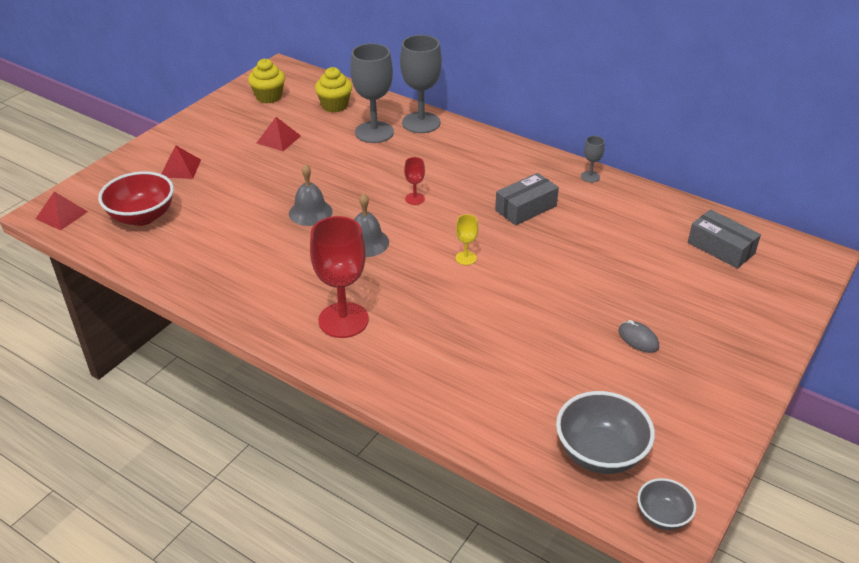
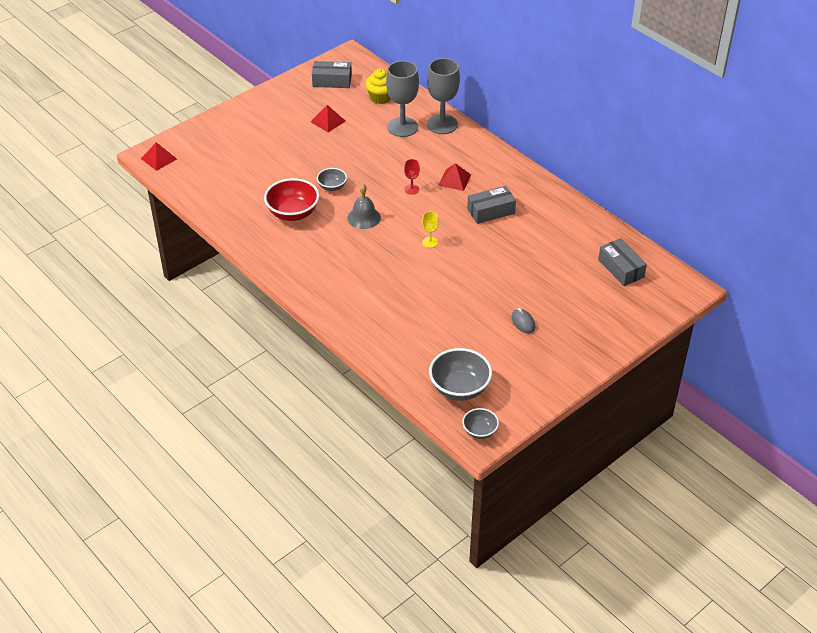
camera: 15 degrees right, 5 degrees up
(142, 217) = (213, 170): red bowl -> red bowl (293, 213)
(180, 168) = (249, 134): red pyramid -> red pyramid (454, 180)
(269, 97) = (332, 81): yellow cupcake -> grey box
(310, 212) = (332, 187): grey bell -> grey bowl
(343, 320) = (328, 271): red goblet -> none
(590, 176) = (552, 194): grey goblet -> none

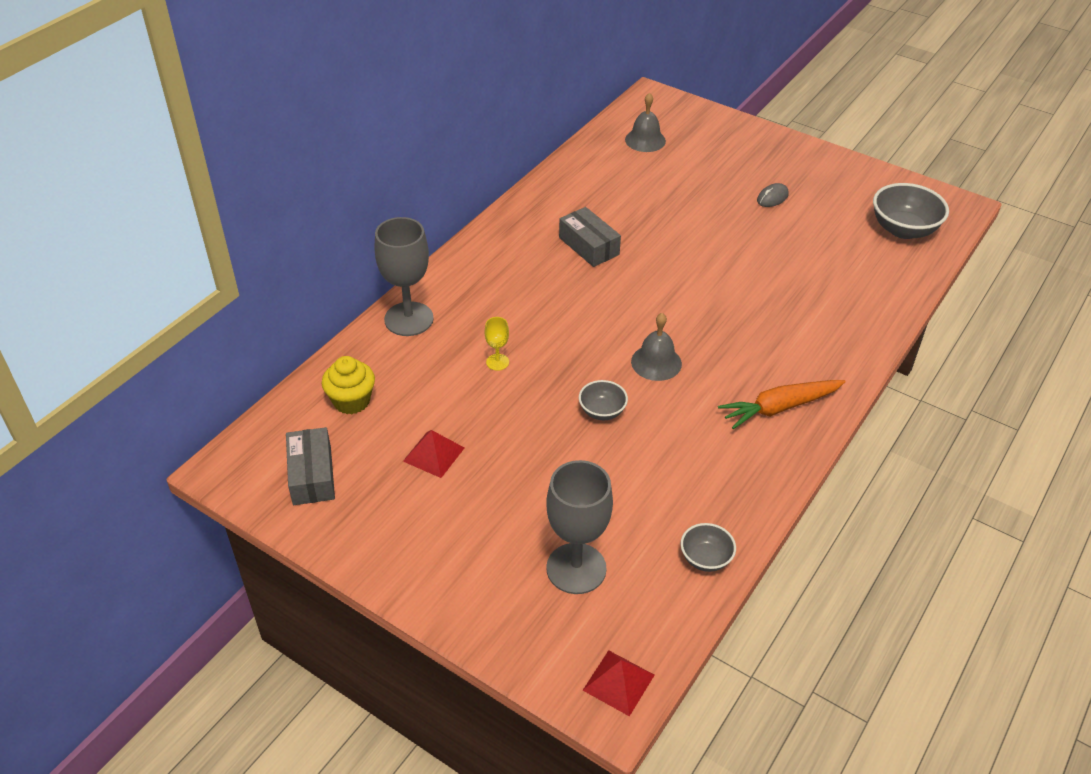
camera: 105 degrees left, 0 degrees up
(293, 213) = (682, 443): red bowl -> none
(302, 261) = (779, 408): none -> orange carrot
(402, 127) = (426, 360): grey goblet -> grey goblet (576, 568)
(411, 189) = (573, 325): red goblet -> none
(430, 242) = (675, 290): yellow goblet -> yellow goblet (497, 362)
(454, 180) = (536, 287): red pyramid -> none
(480, 431) = (951, 208): grey bowl -> grey bowl (705, 558)
(621, 268) = (645, 140): grey box -> grey bell

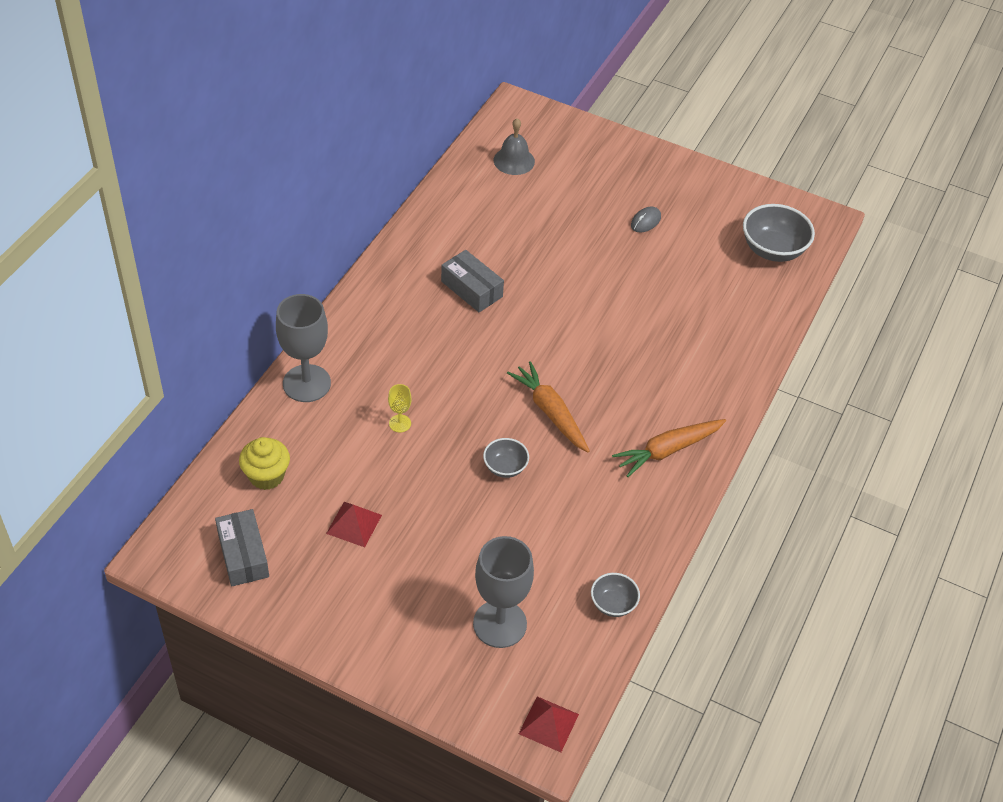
camera: 10 degrees left, 5 degrees up
(656, 362) = (550, 412): grey bell -> orange carrot

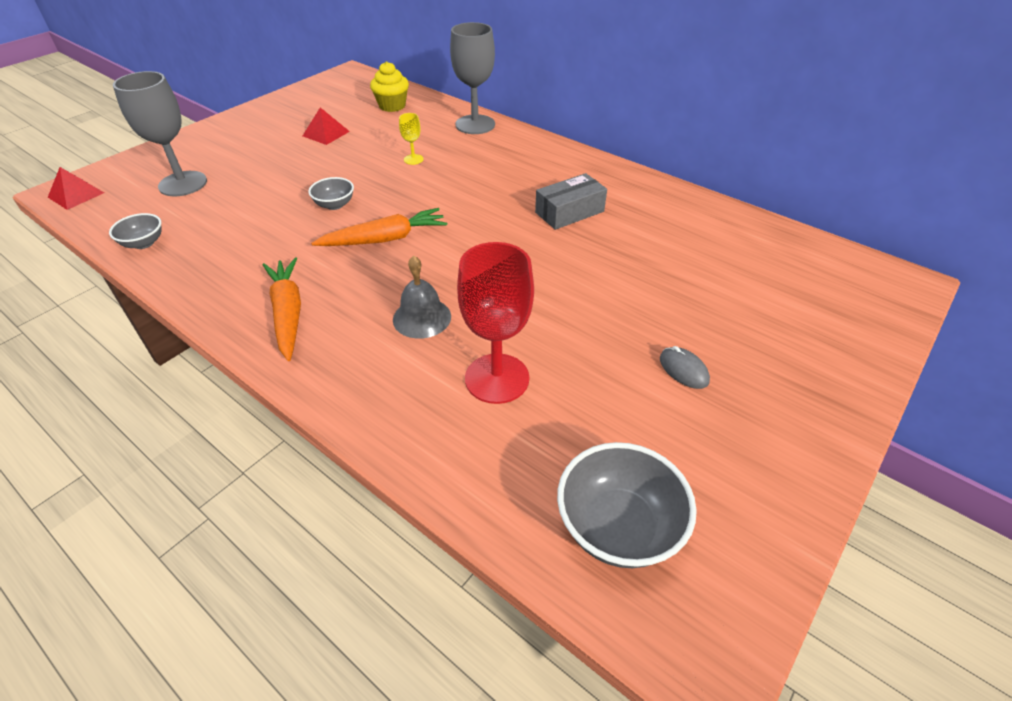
camera: 105 degrees right, 5 degrees down
(243, 555) = (329, 96): grey box -> none
(514, 160) = (790, 266): grey bell -> grey bell (422, 318)
(688, 312) = (497, 378): none -> red goblet

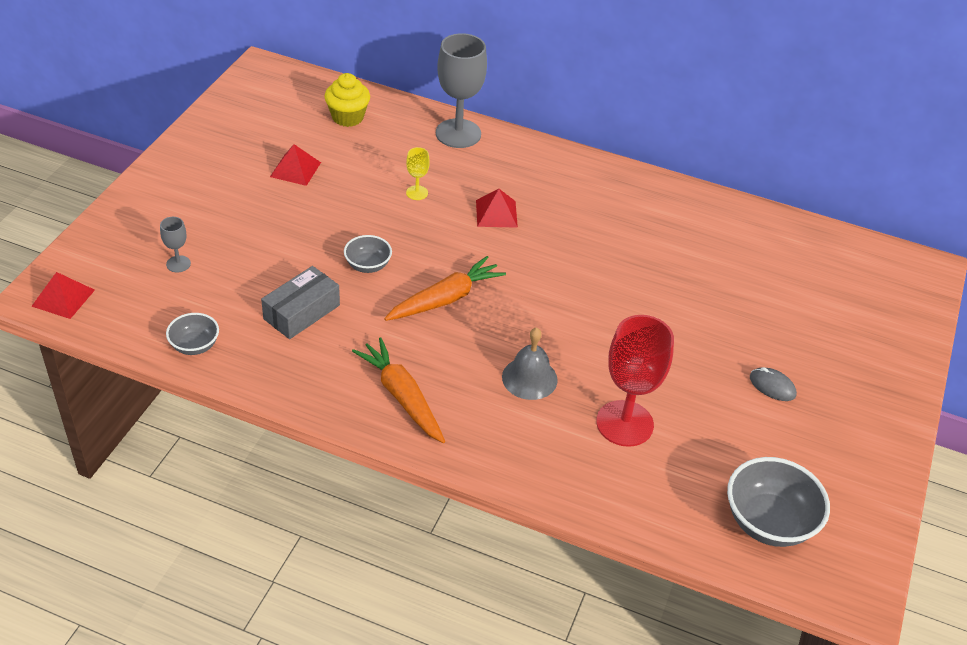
camera: 20 degrees left, 0 degrees up
(183, 184) = (178, 264): grey goblet -> grey goblet, size x0.46
(473, 181) = (496, 213): none -> red pyramid
(569, 212) = (610, 237): grey box -> grey box (301, 312)

